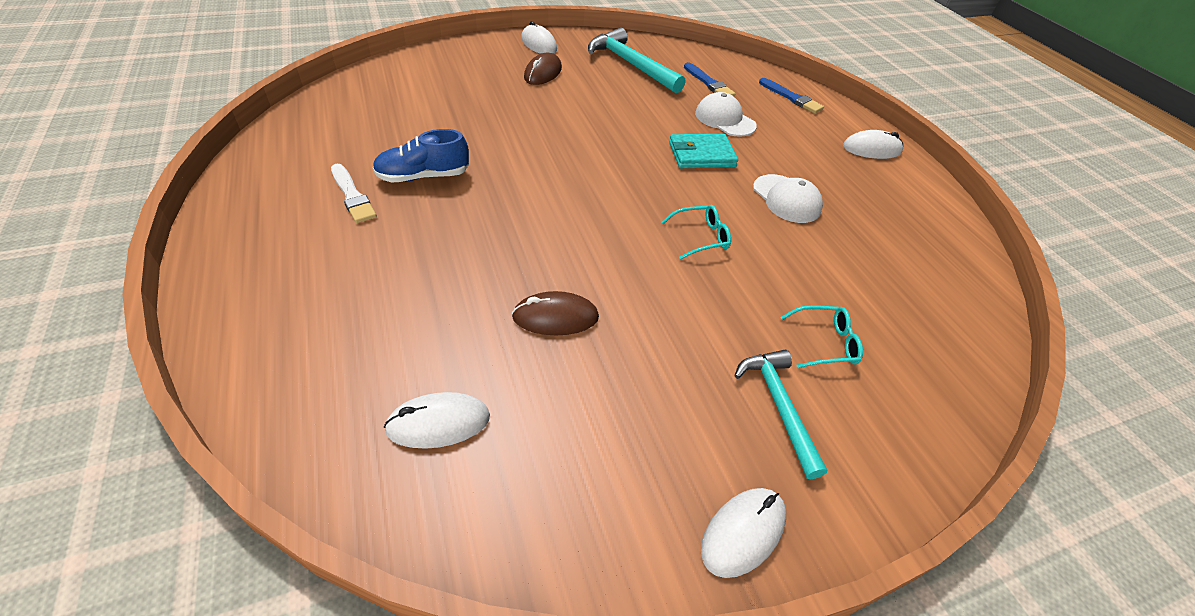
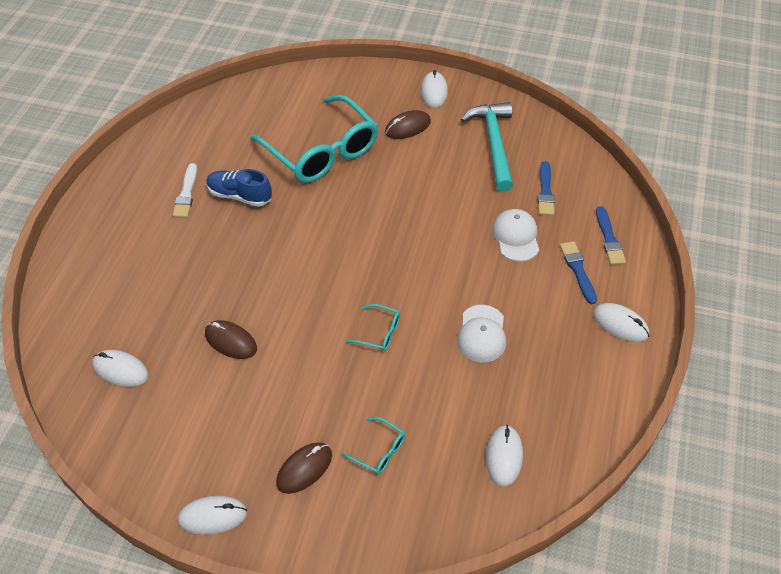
camera: 40 degrees right, 5 degrees up
(478, 113) = (322, 151): none -> turquoise glasses
(701, 155) = (457, 263): turquoise wallet -> none
(779, 406) = (304, 469): turquoise hammer -> brown mouse
(797, 125) = (578, 270): none -> blue brush
(924, 287) = (504, 456): none -> white mouse

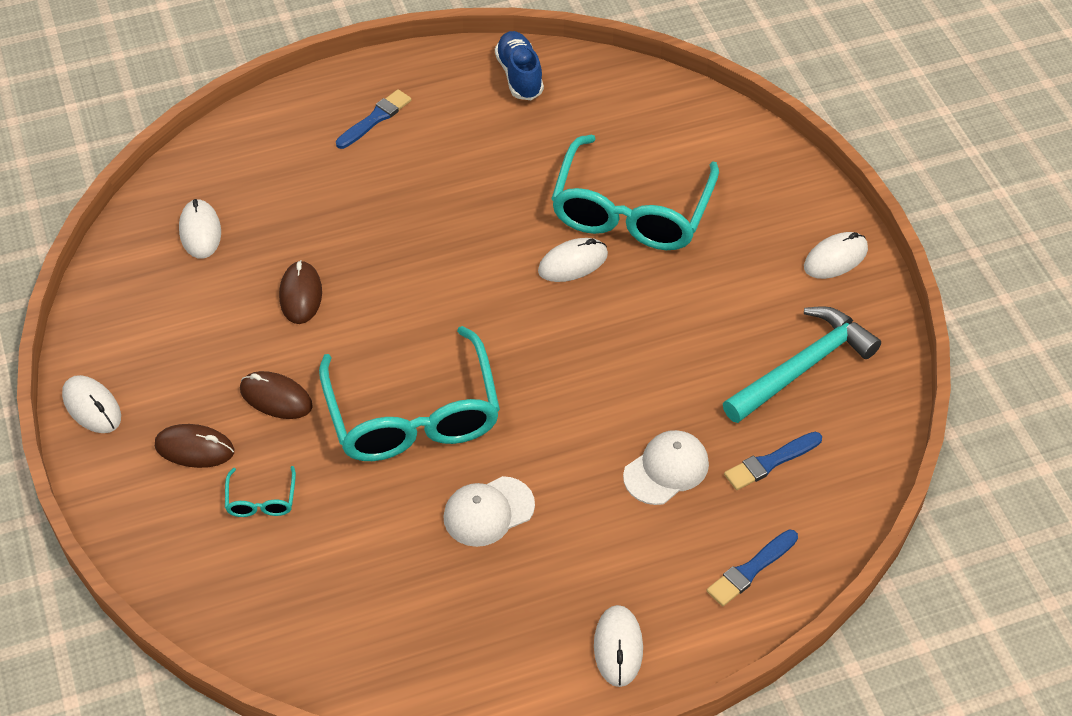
camera: 55 degrees right, 0 degrees up
(186, 193) = (462, 136): white brush -> none
(240, 196) = (498, 181): blue shoe -> blue shoe (519, 76)
(379, 333) = (413, 415): turquoise glasses -> turquoise glasses, size x2.48
(407, 127) = (748, 267): brown mouse -> brown mouse (276, 398)
(504, 456) = (336, 619): white mouse -> white mouse (573, 263)
(578, 270) = (667, 561): blue brush -> blue brush (375, 119)

